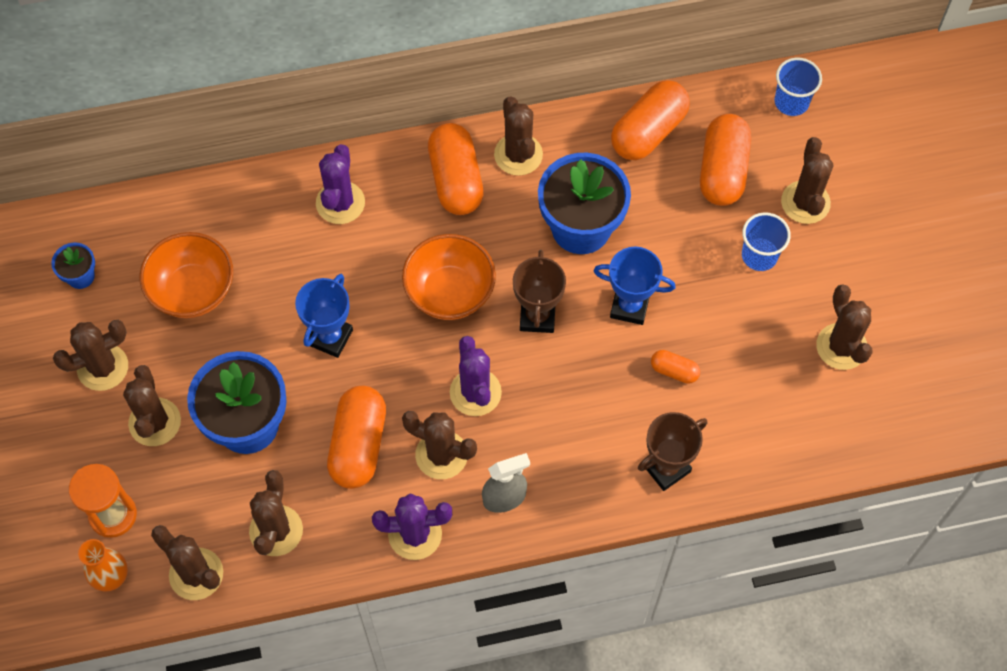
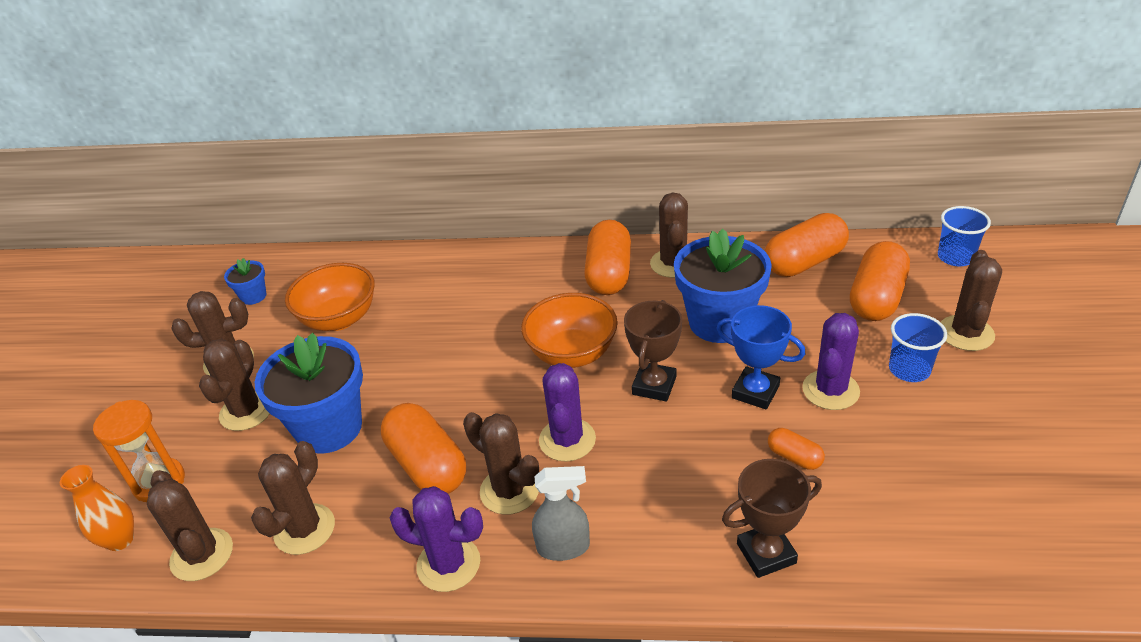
camera: 20 degrees right, 25 degrees down
(330, 337) = (443, 371): blue trophy -> none
(340, 203) = (498, 276): purple cactus -> purple cactus (830, 390)
(358, 445) = (427, 465): orange capsule -> orange capsule turned 60 degrees counterclockwise
(841, 346) = (1004, 467): brown cactus -> none

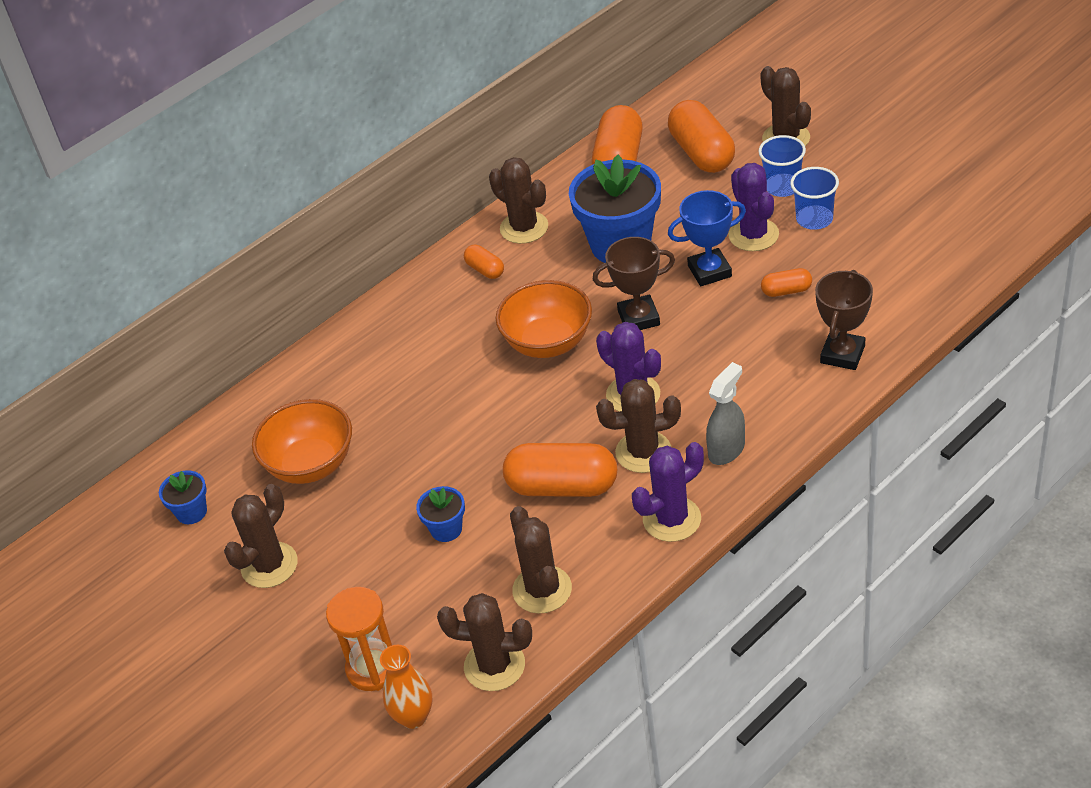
camera: 45 degrees left, 5 degrees up
(246, 411) = (355, 577): brown cactus -> none
(329, 428) = (446, 529): blue flower pot -> blue flower pot, size x0.46
(609, 273) = (485, 270): orange capsule -> orange capsule, size x0.49
(654, 385) = (638, 318): brown trophy -> brown trophy turned 75 degrees counterclockwise
(955, 257) = (715, 88): blue cup -> blue cup (814, 219)

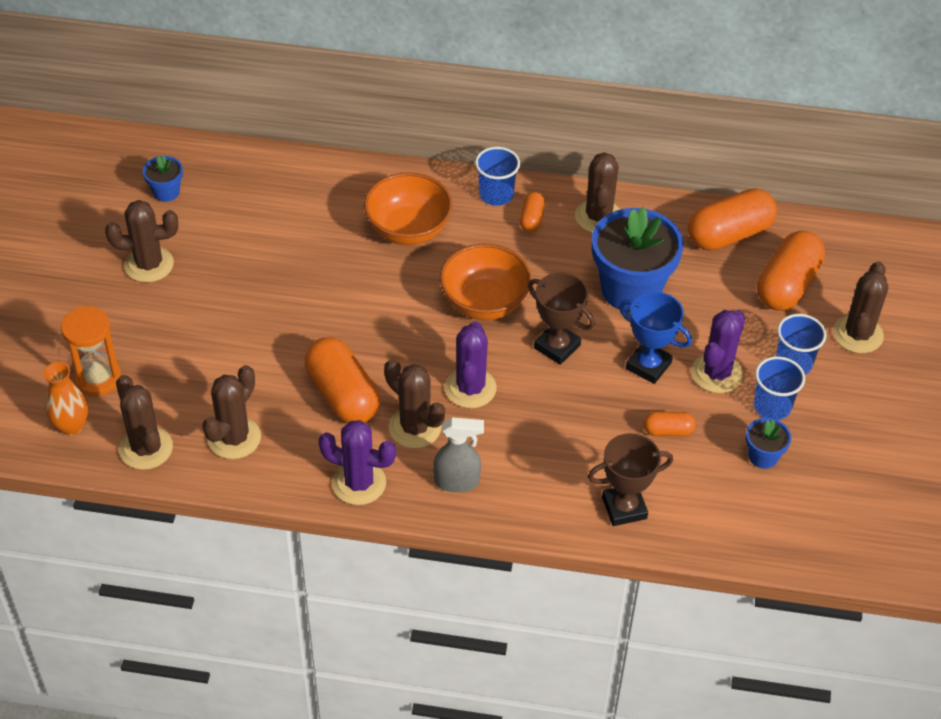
camera: 45 degrees right, 5 degrees up
(311, 464) = (256, 232): orange bowl -> orange bowl (408, 230)
(435, 280) = (496, 195): none -> blue cup
(446, 529) = (251, 347): blue flower pot -> blue flower pot (763, 456)
(786, 291) = (668, 431): orange capsule -> orange capsule turned 45 degrees counterclockwise

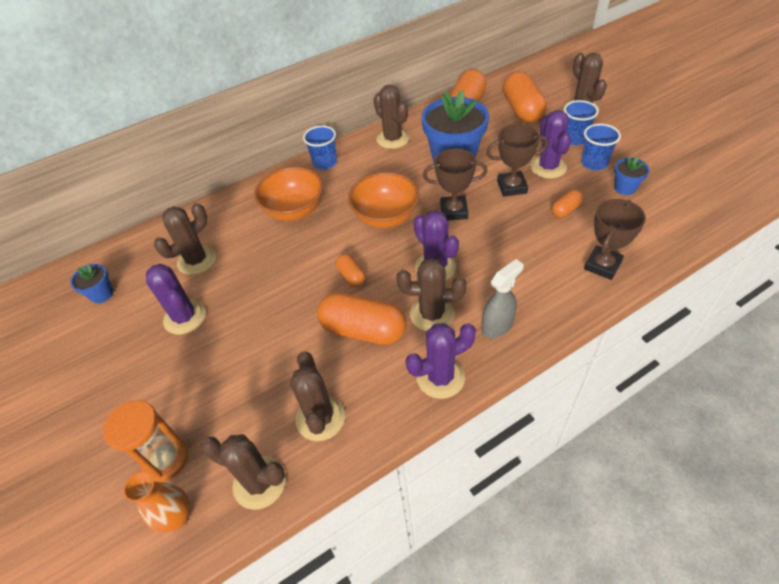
camera: 35 degrees left, 0 degrees up
(149, 264) = (132, 348): brown cactus -> brown cactus (197, 260)
(212, 268) = (185, 317): none -> purple cactus
(531, 219) = (359, 161): orange capsule -> orange capsule (351, 276)
(648, 366) = (512, 187): blue trophy -> brown trophy

